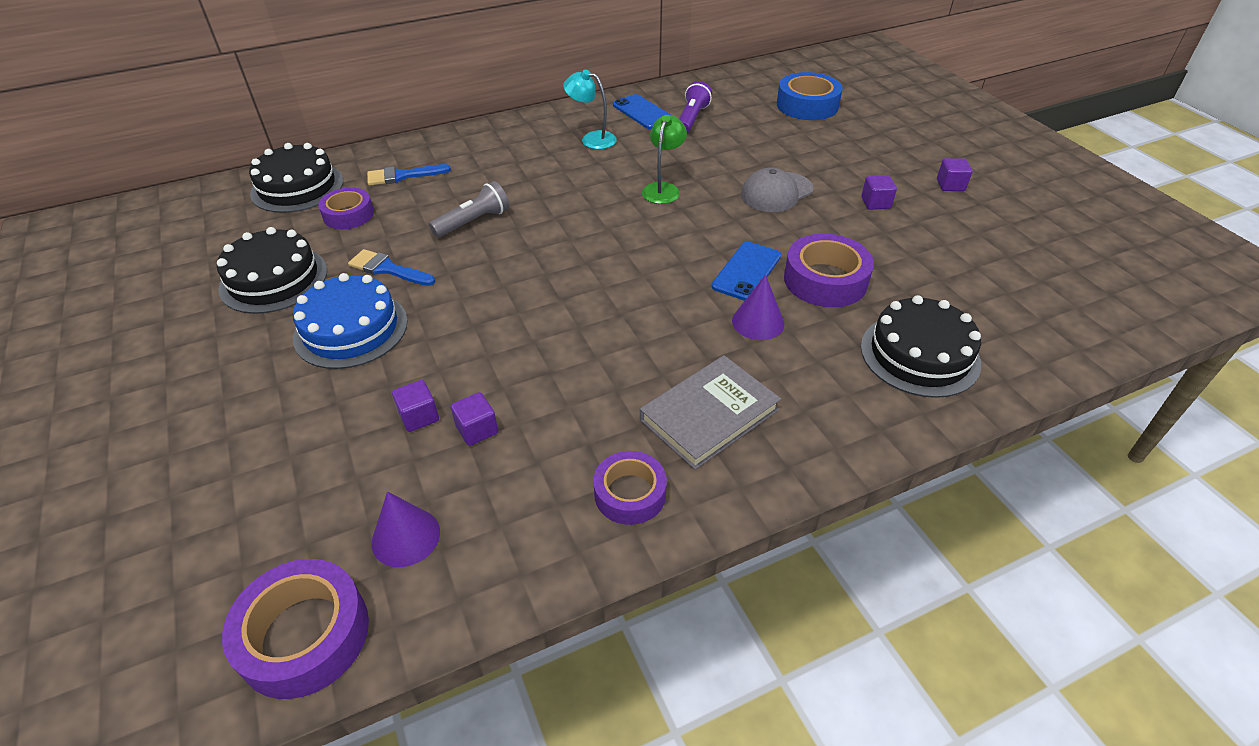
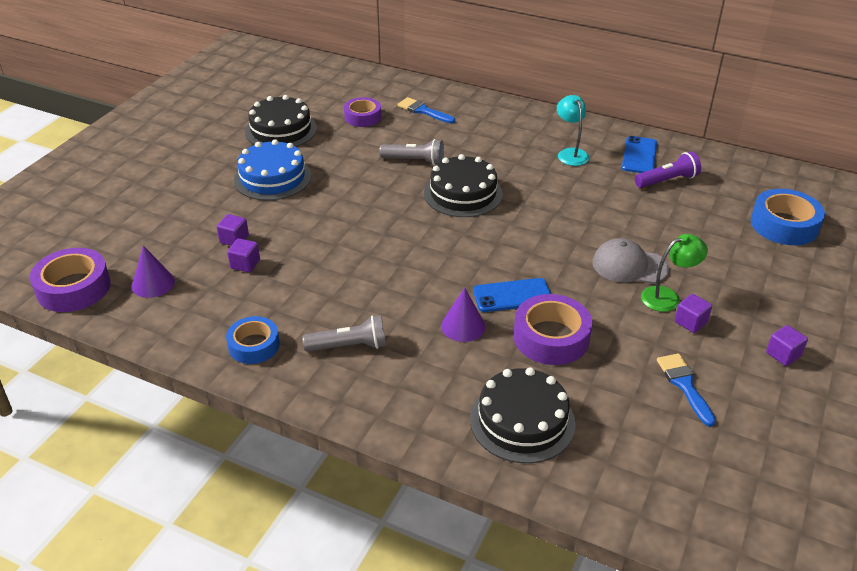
camera: 50 degrees right, 5 degrees down
(297, 187) = (364, 86): black cake -> black cake (463, 193)
(387, 269) = (334, 159): blue brush -> blue brush (684, 385)
(630, 494) = (254, 345): purple tape -> blue tape
(663, 189) = (556, 213): green lamp -> green lamp (667, 297)
(709, 415) = (349, 346): grey book -> grey flashlight

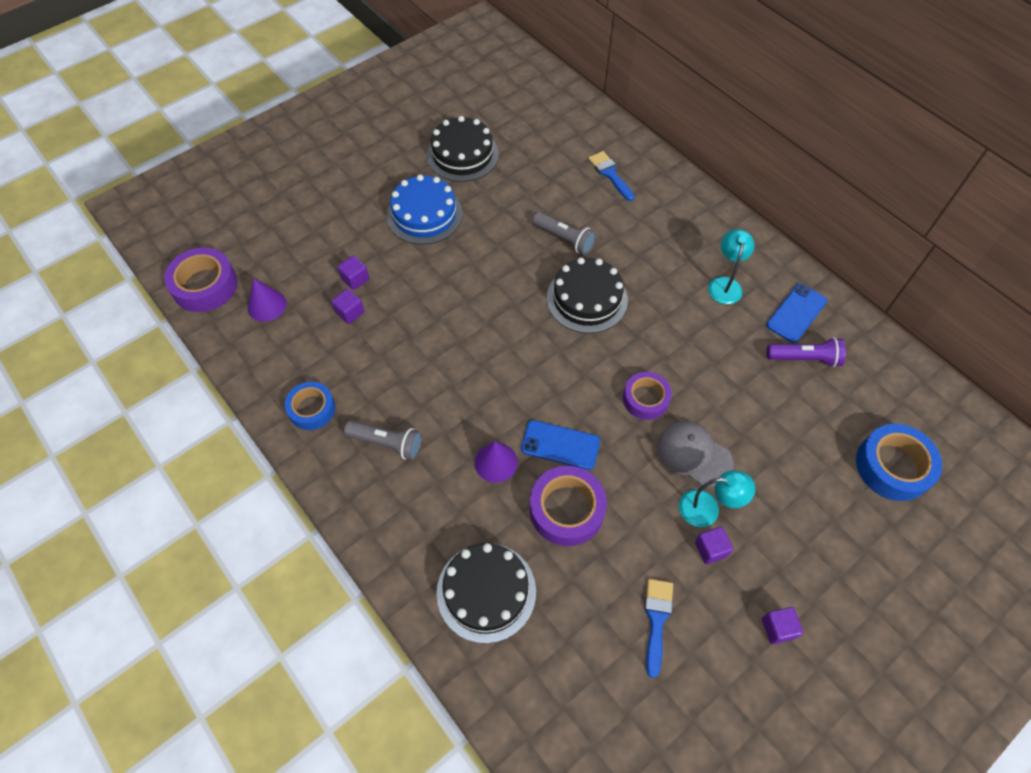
camera: 25 degrees right, 20 degrees up
(363, 117) = (547, 163): purple tape -> purple tape (645, 399)
(667, 297) = (707, 509): green lamp -> turquoise lamp

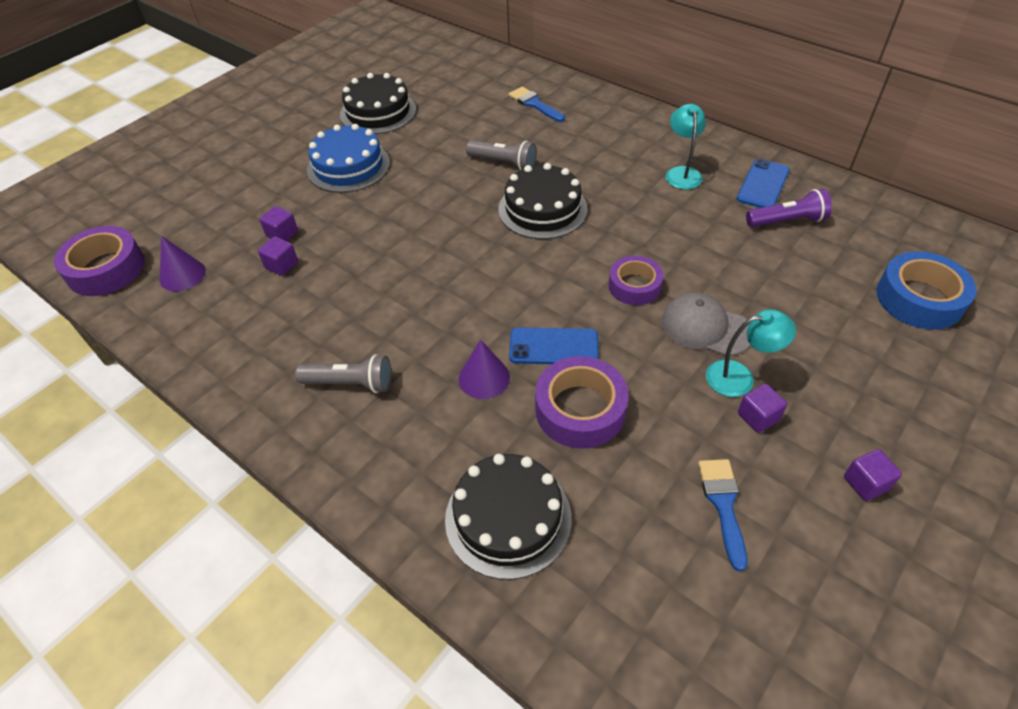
camera: 10 degrees left, 10 degrees down
(312, 409) = (252, 366): blue tape -> none

